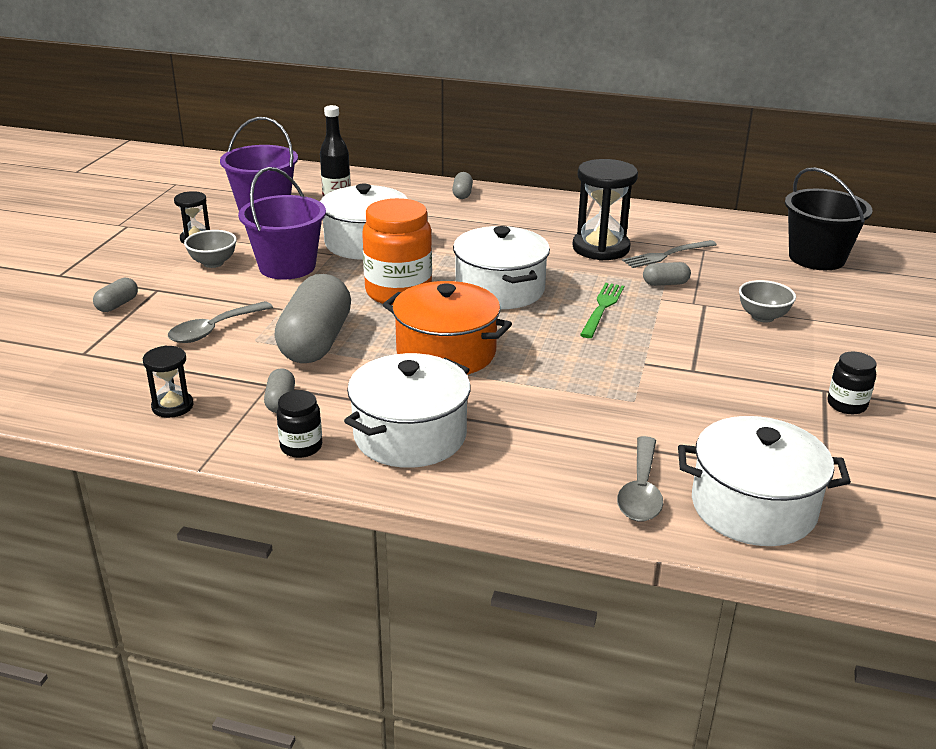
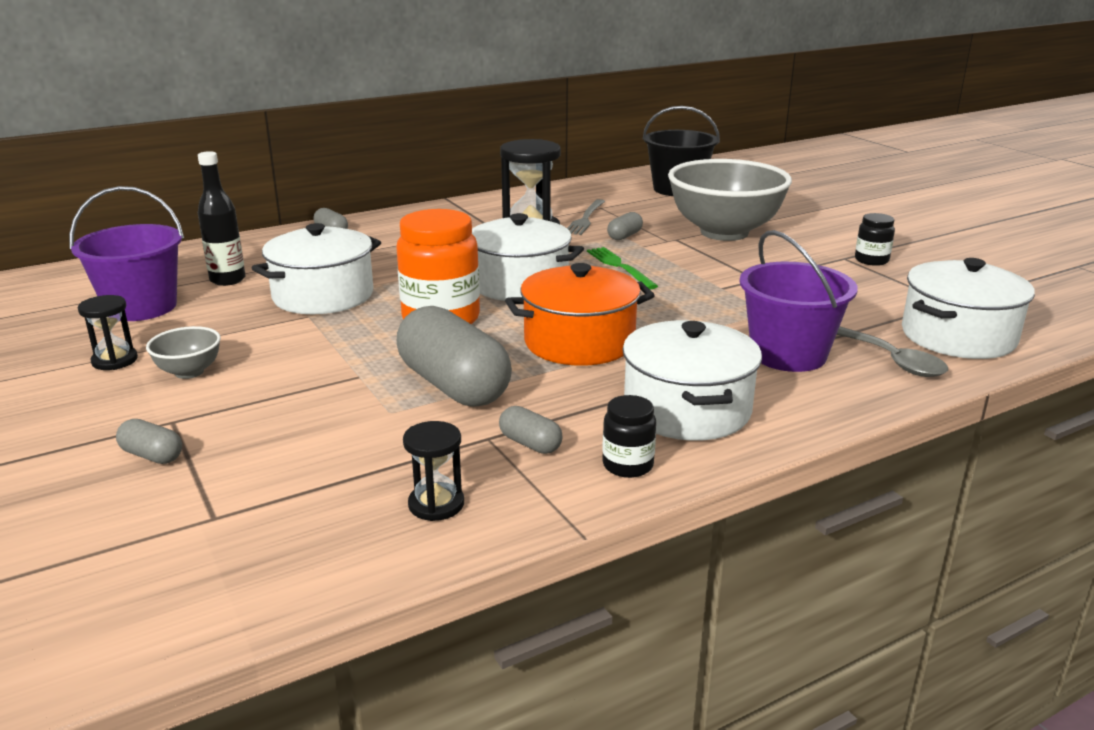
camera: 45 degrees left, 5 degrees down
(117, 305) = (152, 455): grey capsule -> grey capsule turned 45 degrees counterclockwise
(214, 330) = (327, 423): grey spoon -> none
(287, 266) = (283, 342): purple bucket -> purple bucket (788, 354)
(762, 317) = (724, 232): grey bowl -> grey bowl, size x2.37

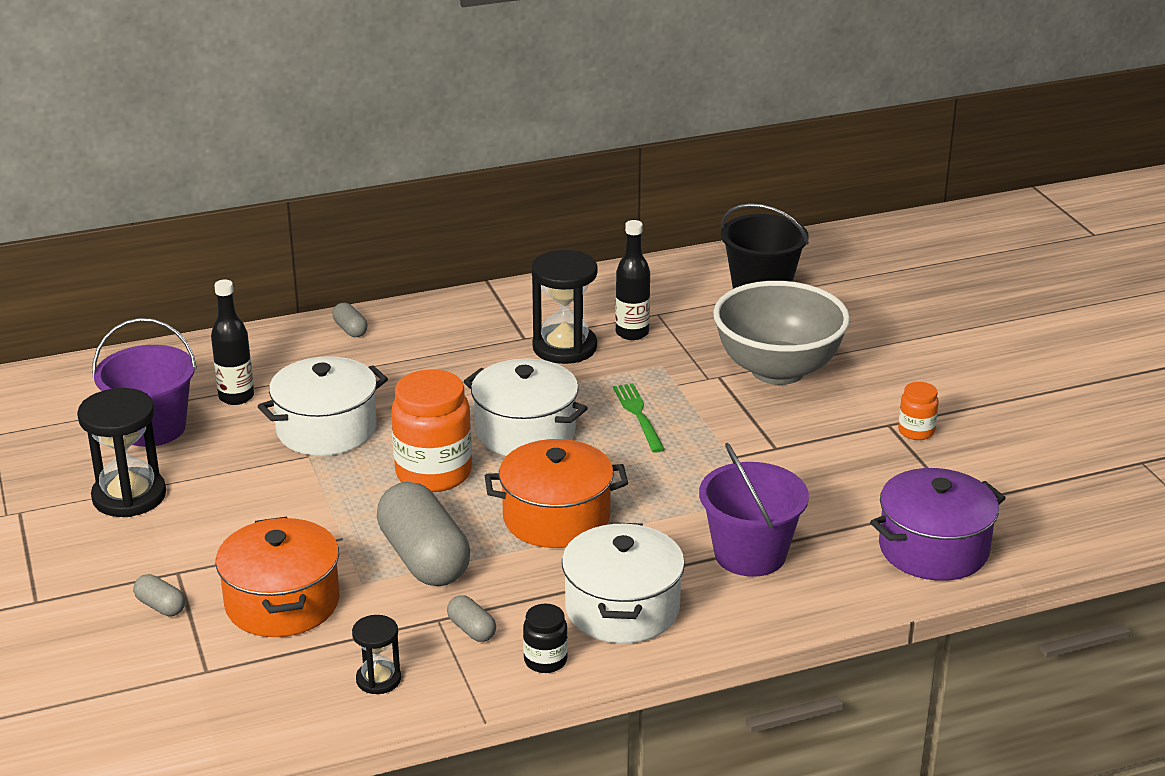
camera: 10 degrees right, 5 degrees up
(115, 360) = (129, 496): black hourglass -> black hourglass, size x1.85
(189, 372) = (194, 517): grey bowl -> none
(301, 439) = (282, 603): none -> orange pot
(585, 219) = (632, 333): grey fork -> black bottle
(624, 236) = (664, 366): grey capsule -> none
(871, 260) = (916, 431): black jar -> orange jar
(891, 360) = (846, 572): grey spoon -> none
(958, 336) = (933, 549): white pot -> purple pot

